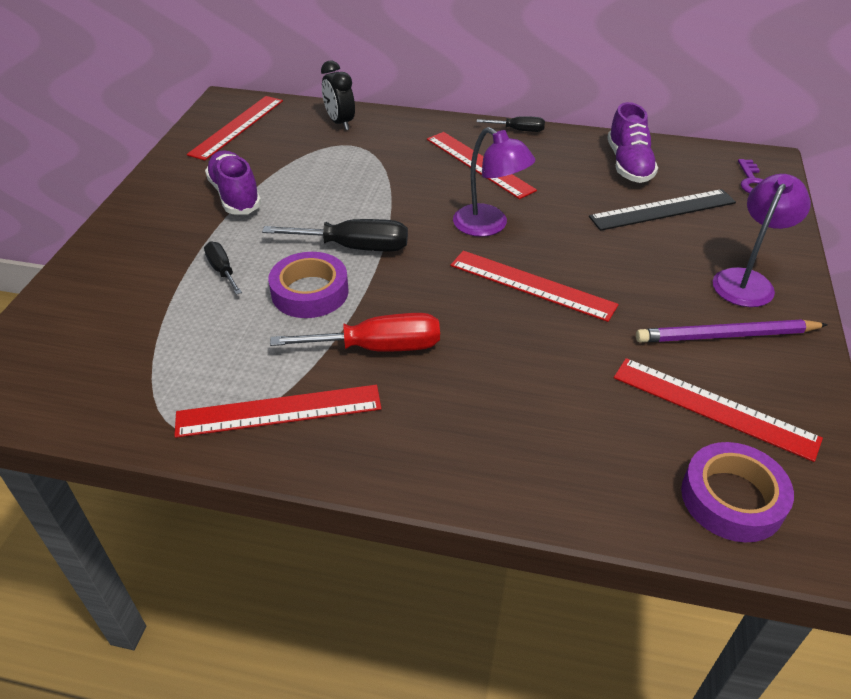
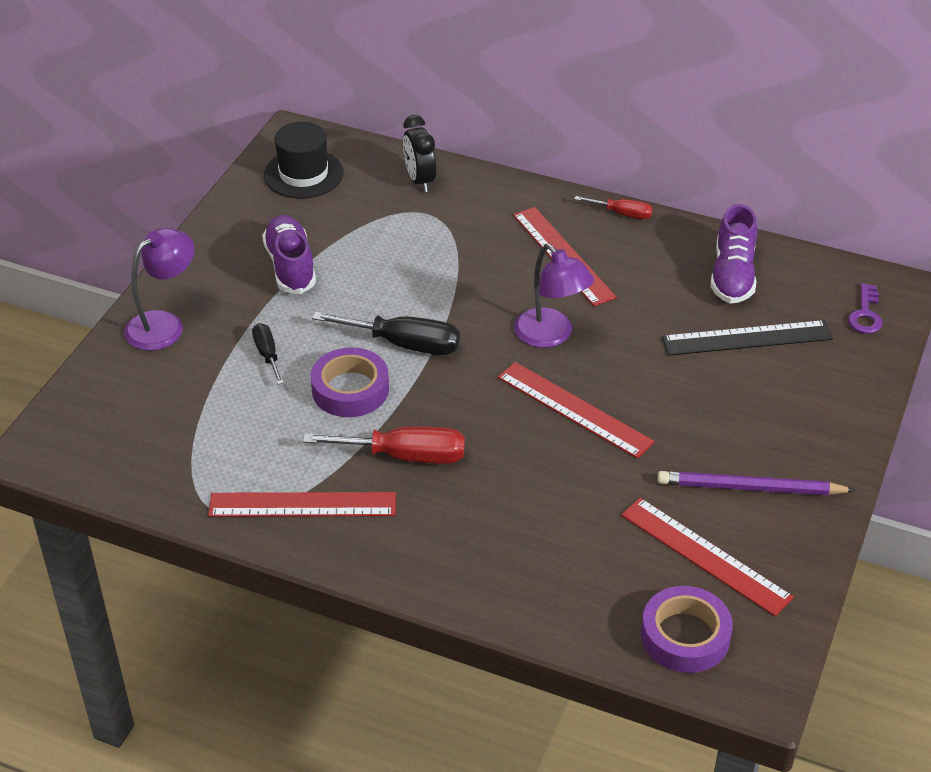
camera: 10 degrees right, 0 degrees up
(237, 127) = (303, 174): red ruler -> black hat
(518, 130) = (622, 214): black screwdriver -> red screwdriver
(747, 280) = (800, 432): purple lamp -> purple lamp (164, 324)

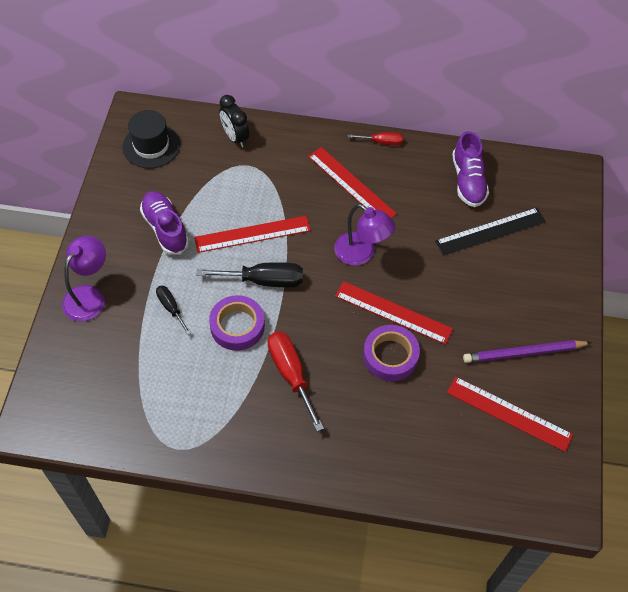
camera: 15 degrees left, 15 degrees up
(302, 505) = (232, 430): red ruler -> red ruler (252, 234)
(405, 456) = (291, 374): red screwdriver -> red screwdriver turned 105 degrees counterclockwise
(685, 636) = (512, 480): purple tape -> purple tape (390, 356)
(865, 314) = (561, 197): purple key -> none

